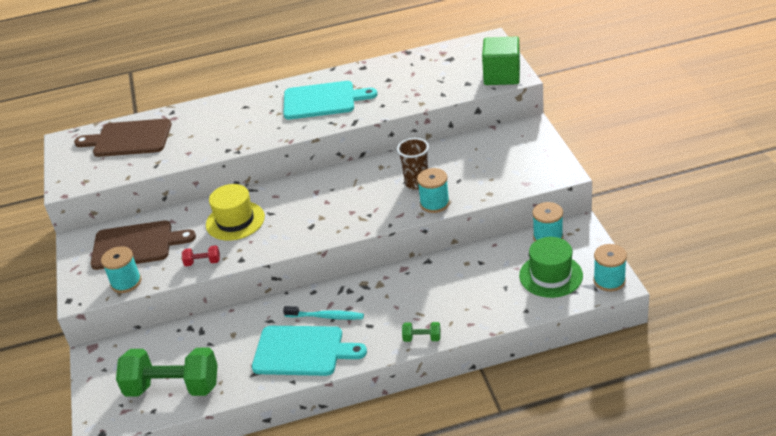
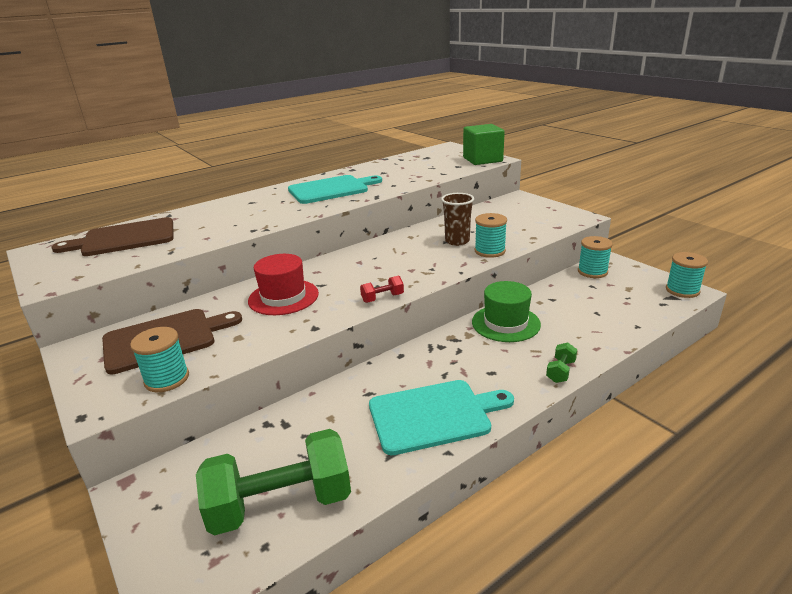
camera: 25 degrees left, 10 degrees down
(202, 262) = (266, 339): red dumbbell -> red dumbbell (382, 298)
(235, 221) = (283, 297): yellow hat -> red hat
(326, 316) = (434, 374): turquoise toothbrush -> none
(422, 338) = (560, 371): green dumbbell -> green dumbbell turned 45 degrees counterclockwise
(550, 275) = (627, 296): green hat -> green hat (505, 323)

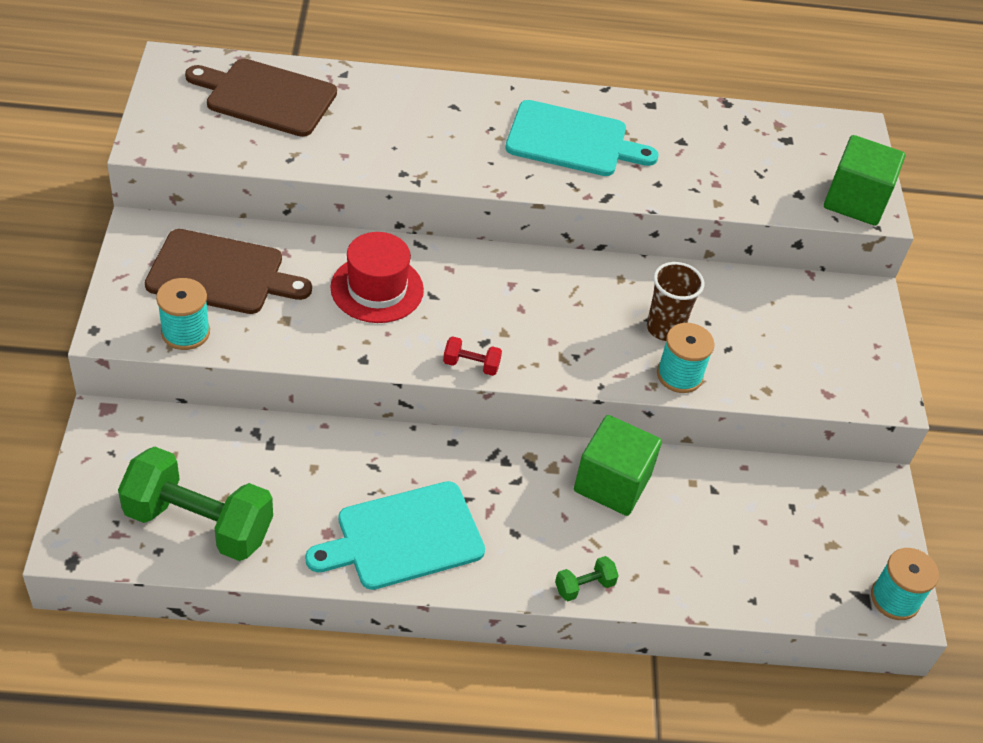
camera: 30 degrees right, 20 degrees up
(434, 415) = (404, 537): turquoise cutting board -> turquoise cutting board turned 135 degrees clockwise
(505, 323) = (612, 483): green hat -> green cube
(592, 272) = (828, 486): turquoise spool -> none

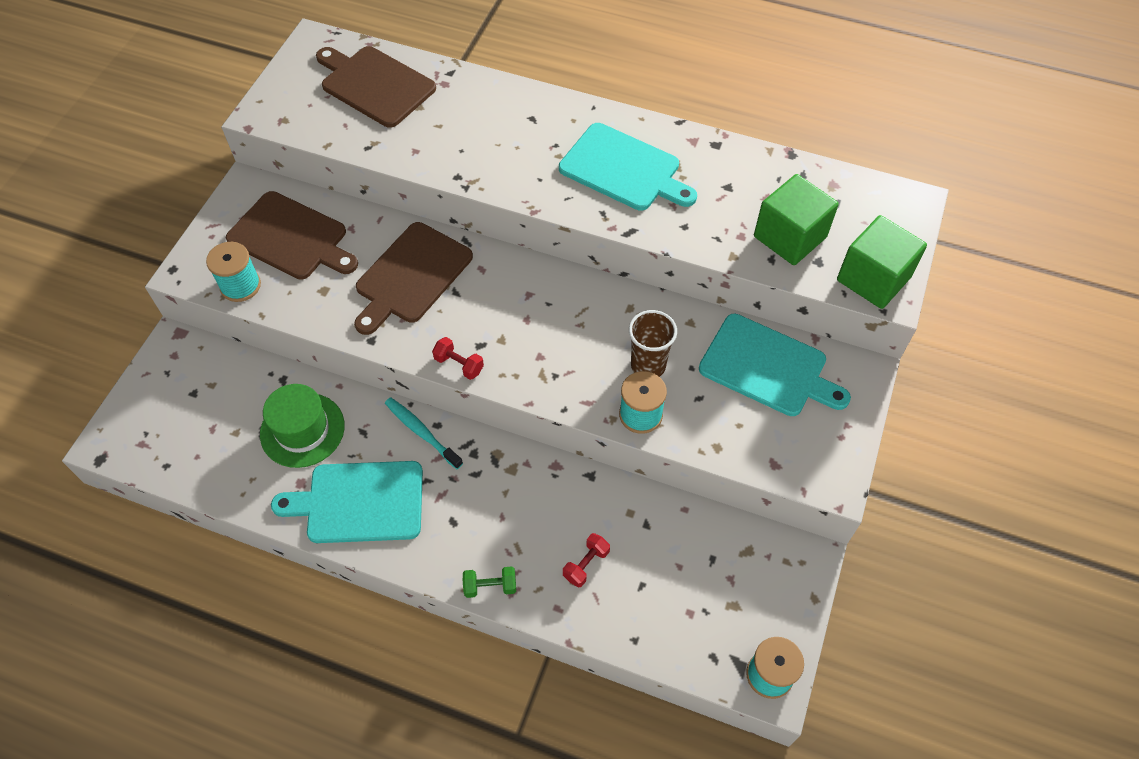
camera: 25 degrees right, 10 degrees up
(199, 523) = (205, 450): green dumbbell -> none
(304, 478) = (302, 430): none -> green hat
(377, 289) = (411, 276): red hat -> brown cutting board
(439, 453) = (421, 432): none -> turquoise toothbrush
(612, 483) = (557, 496): green cube -> green cube (790, 237)
(672, 541) = (586, 564): none -> red dumbbell
(780, 308) = (768, 367): none -> turquoise cutting board

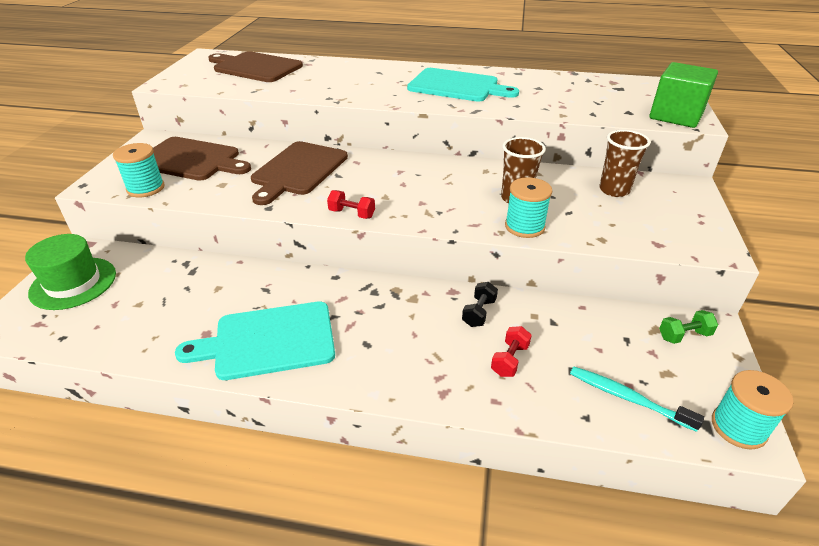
camera: 10 degrees left, 20 degrees down
(302, 430) = (206, 294): green hat -> green hat (73, 283)
(421, 432) = (322, 283): turquoise toothbrush -> turquoise toothbrush (627, 398)
(490, 586) = (419, 392): green dumbbell -> green dumbbell (684, 335)
(574, 500) = (479, 313): none -> black dumbbell
(768, 367) = (614, 190): turquoise cutting board -> brown cup
(790, 237) = (599, 104): green cube -> none

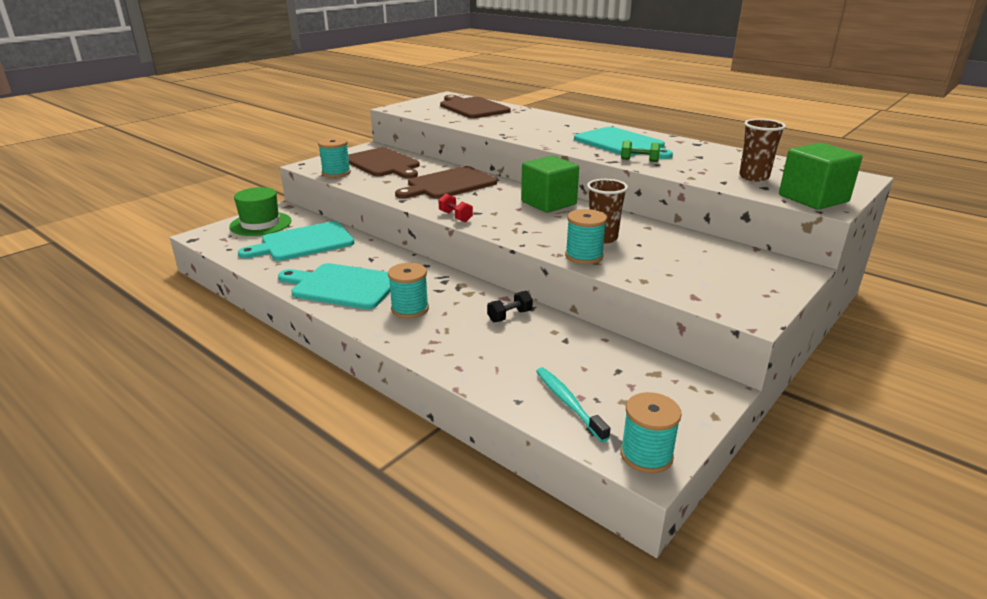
camera: 30 degrees right, 10 degrees down
(160, 293) = (303, 242): none -> turquoise cutting board
(374, 343) = (410, 309): none -> turquoise spool
(423, 168) = (548, 203): none -> green cube
(509, 360) = (499, 349): red dumbbell -> none
(614, 190) = (707, 254): brown cup -> brown cup (754, 177)
(684, 335) = (678, 385): green dumbbell -> green dumbbell (639, 160)

